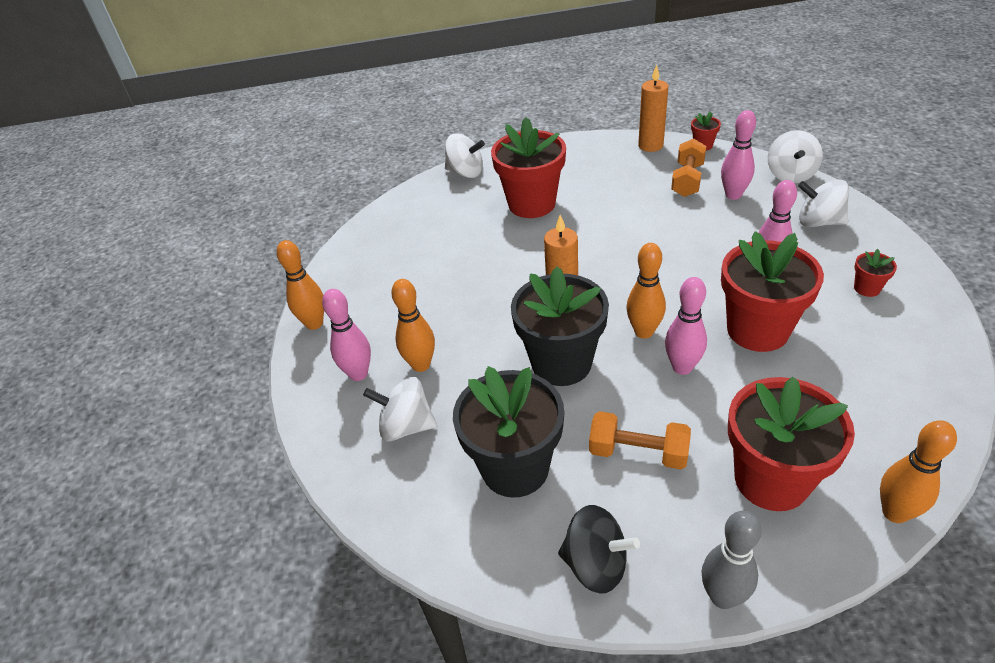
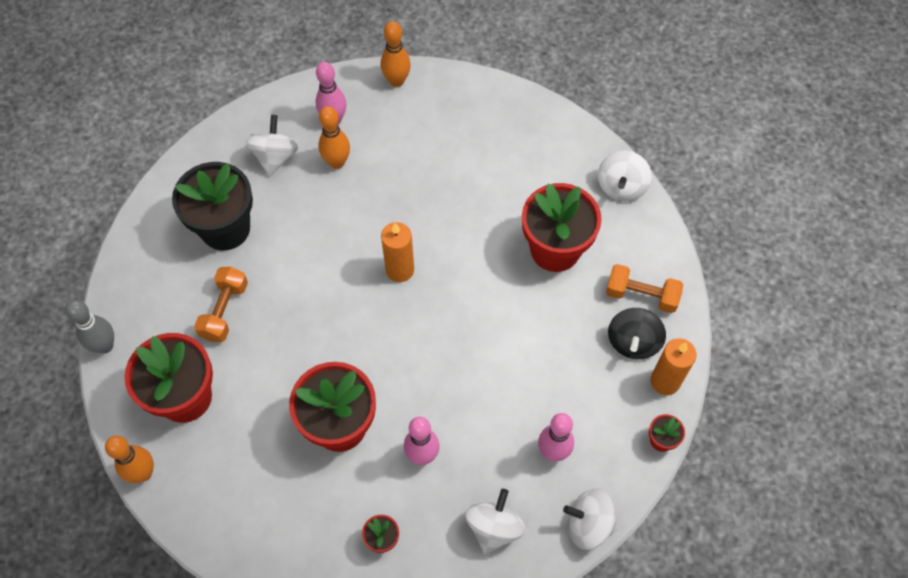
camera: 85 degrees right, 20 degrees up
(561, 363) = (323, 264): black flower pot -> none
(595, 564) = (141, 274): black spinning top -> black spinning top (633, 342)
(644, 332) = (351, 331): orange bowling pin -> none
(682, 367) = (305, 355): pink bowling pin -> none
(687, 180) = (587, 409): orange dumbbell -> orange dumbbell (641, 295)

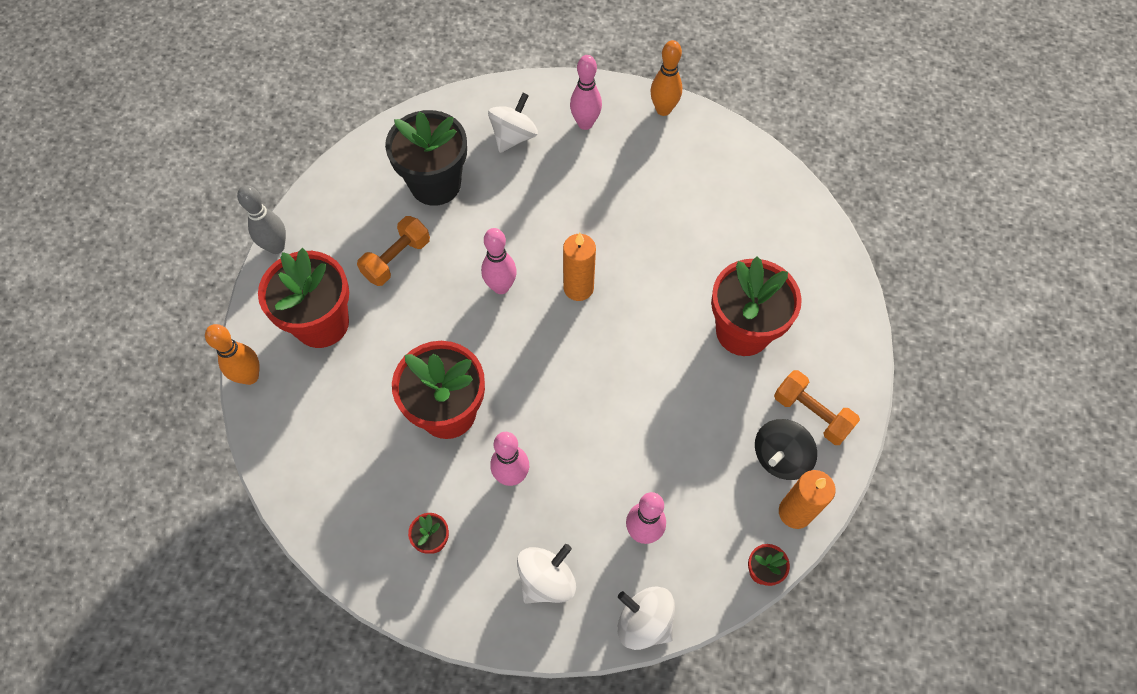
camera: 25 degrees right, 0 degrees up
(331, 296) = (501, 287): none -> pink bowling pin
(337, 162) = (568, 164): orange bowling pin -> none
(621, 186) = (842, 296): white spinning top -> none

